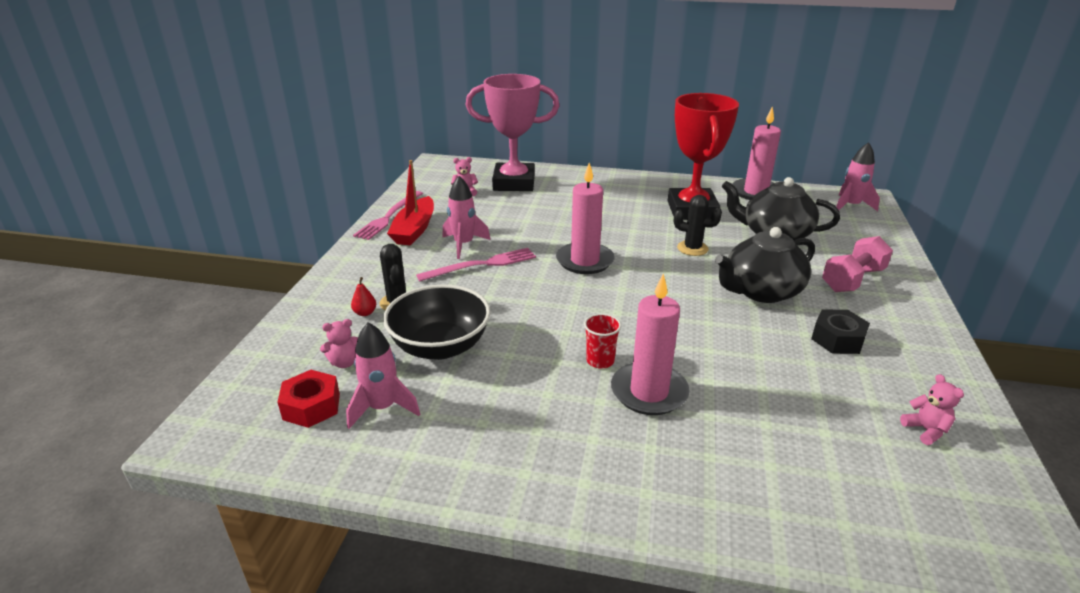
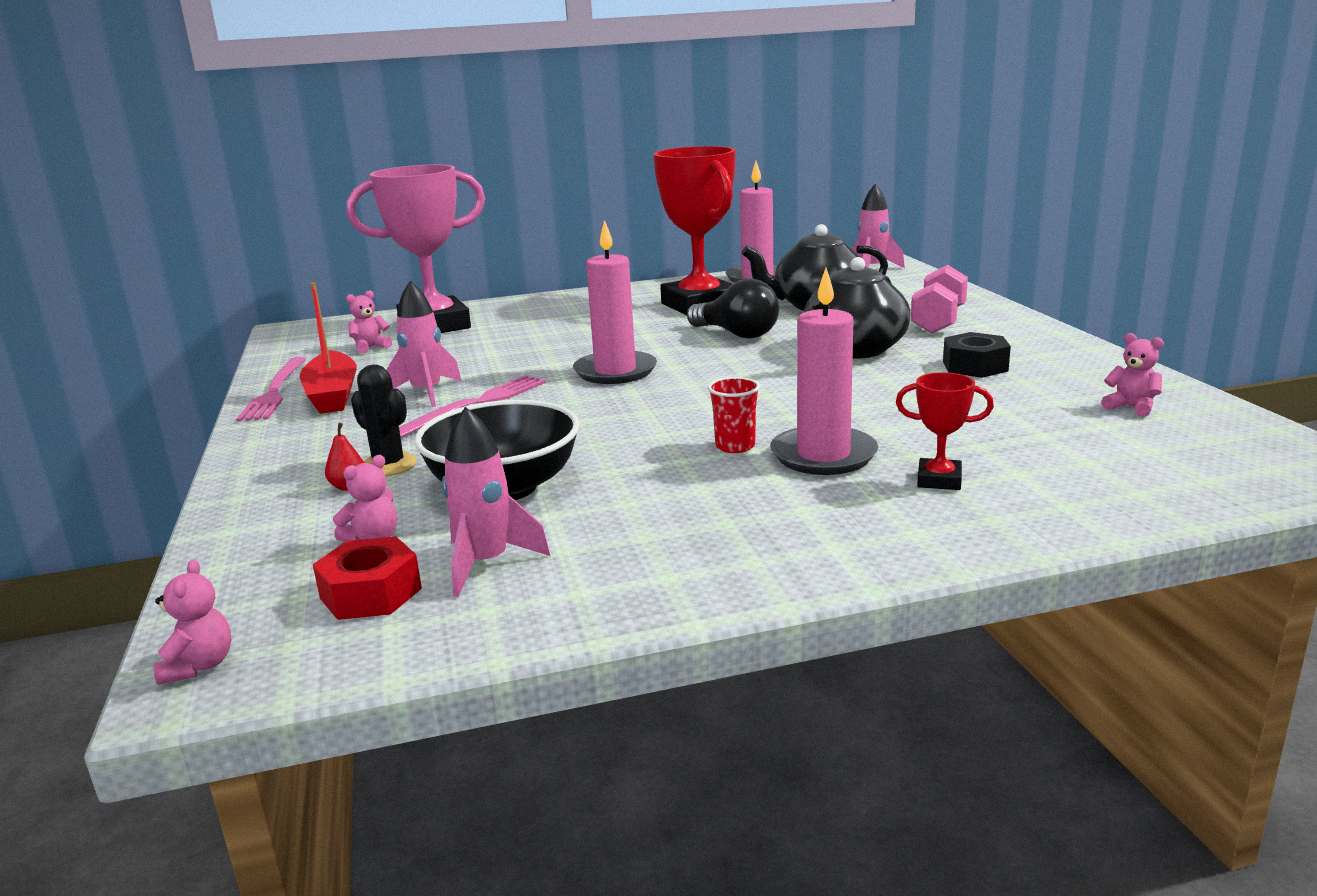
camera: 25 degrees left, 10 degrees down
(202, 426) = (199, 666): none -> pink teddy bear
(692, 248) = (737, 334): black cactus -> black light bulb
(706, 448) = (939, 480): none -> red trophy

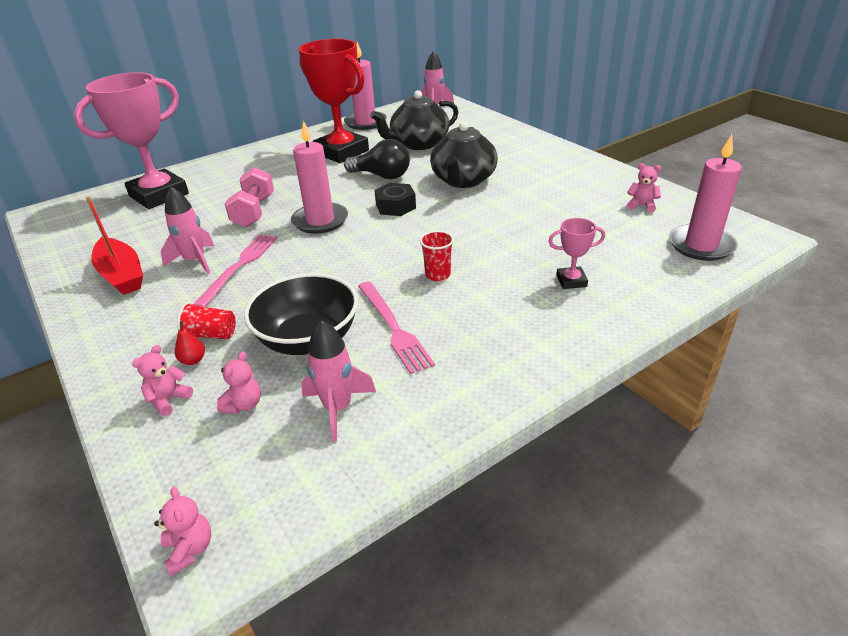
camera: 20 degrees left, 15 degrees up
(275, 391) = (71, 278): pink fork -> pink fork (393, 328)
(370, 347) = (121, 223): pink teddy bear -> pink teddy bear (168, 400)
(371, 593) = (274, 453): red nut -> none
(388, 465) = (211, 335): black cactus -> red cup
(823, 455) = (495, 273): pink candle -> pink candle (701, 245)
(938, 321) = (499, 149): pink dumbbell -> pink dumbbell (254, 211)
(939, 480) = (571, 281): red trophy -> pink trophy
(975, 366) = (541, 185): black nut -> black nut (395, 206)

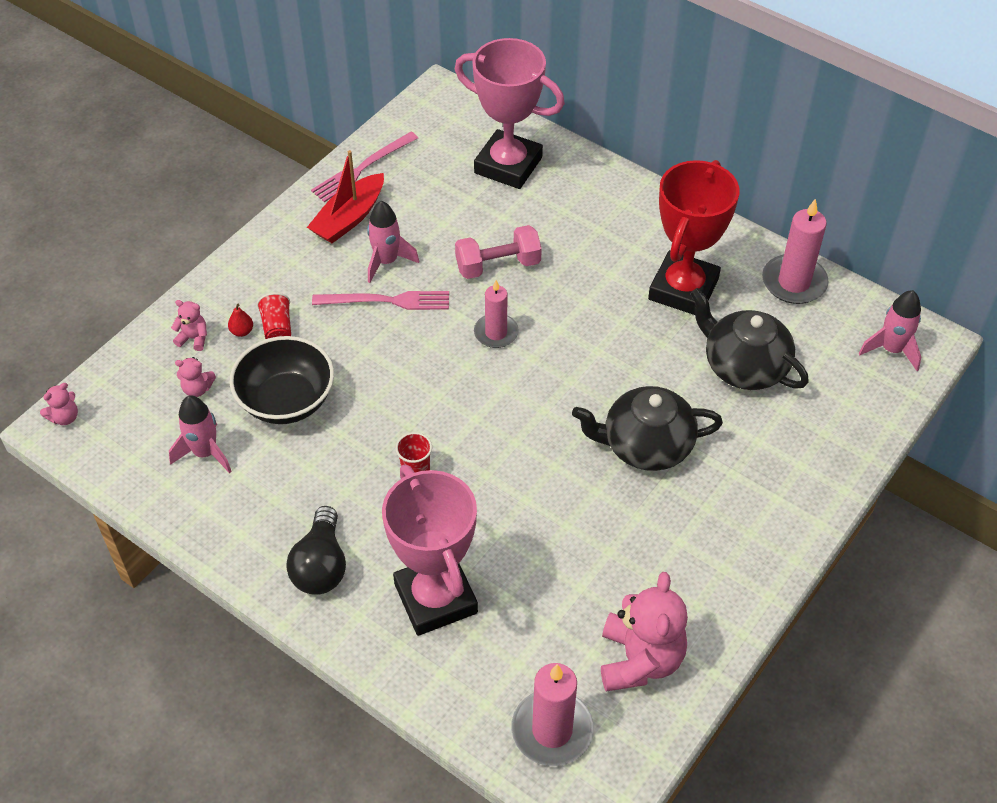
camera: 70 degrees right, 15 degrees up
(320, 221) = (496, 333): pink candle -> pink candle, size x0.66
(382, 176) = (628, 355): black light bulb -> black light bulb (321, 565)
(393, 328) = (318, 460): pink fork -> pink fork (362, 168)
(395, 206) = (552, 393): black nut -> none
(571, 281) = (436, 598): pink trophy -> pink trophy, size x2.33
(641, 206) = (639, 660): pink teddy bear -> pink teddy bear, size x2.19

